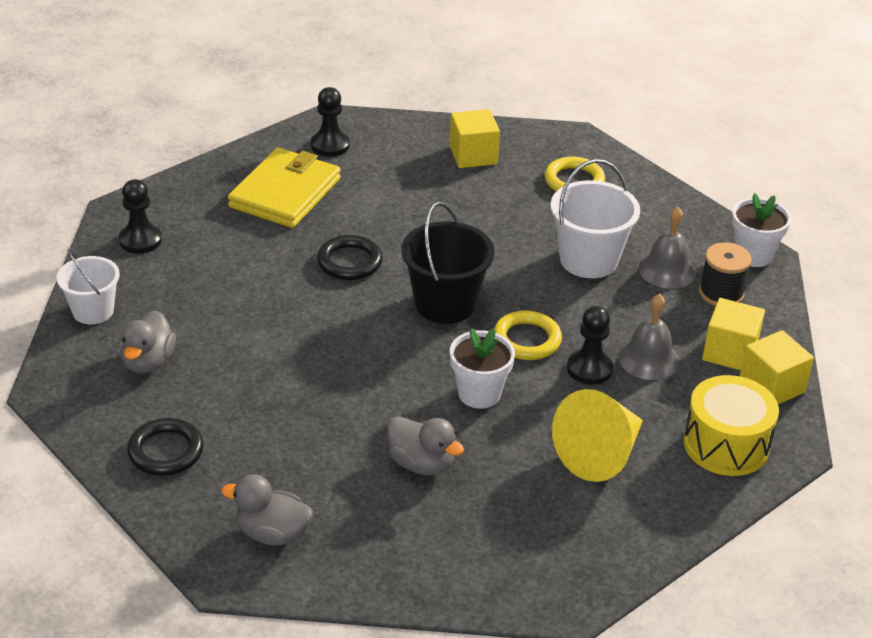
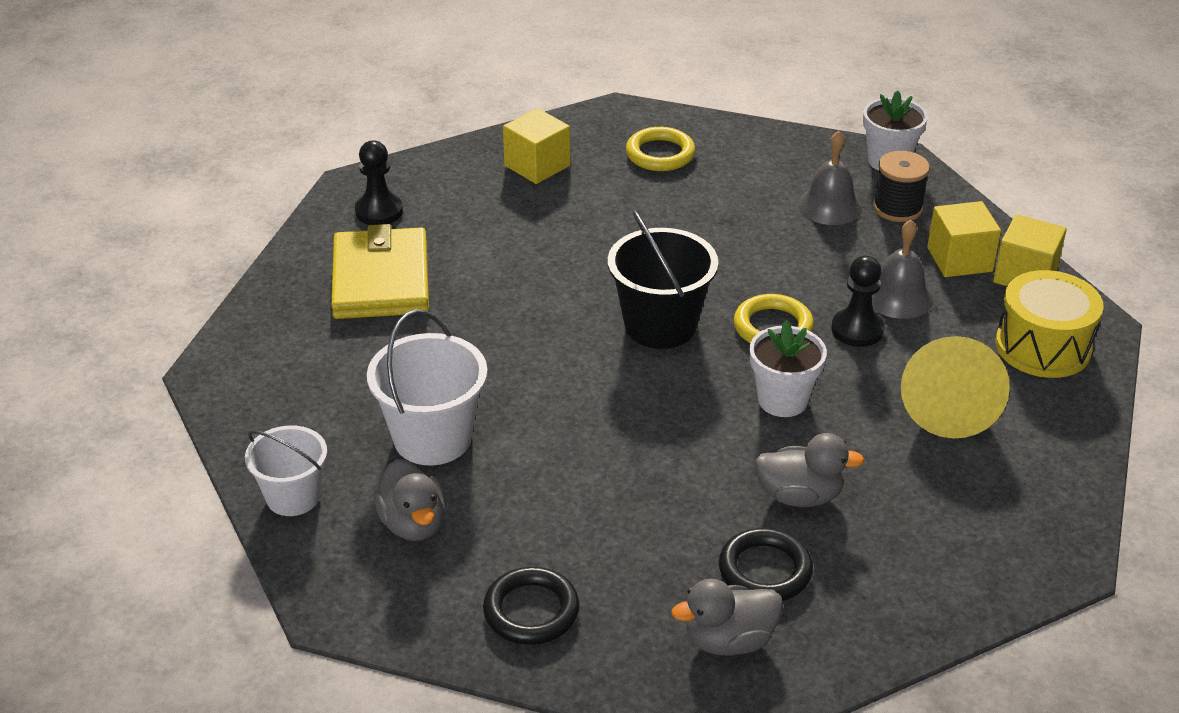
camera: 30 degrees left, 0 degrees up
(140, 240) = (269, 396): black pawn -> none
(349, 262) = (522, 323): black ring -> black ring (765, 570)
(588, 260) = (750, 225): white bucket -> white bucket (432, 438)

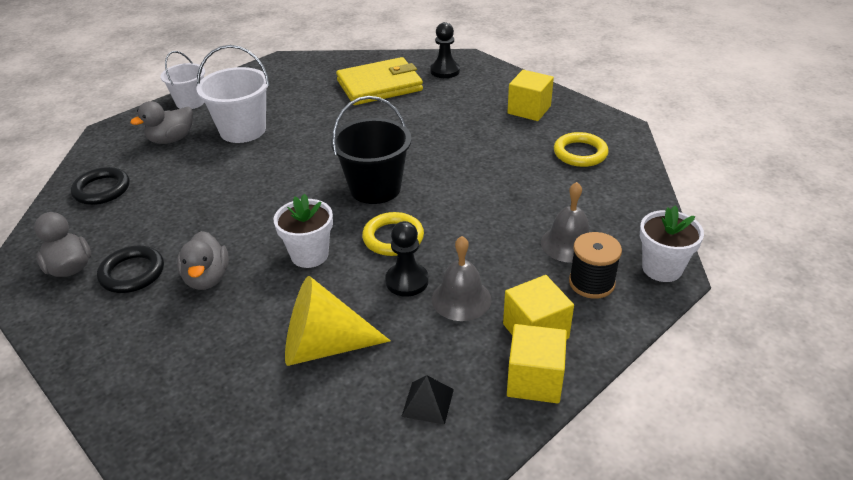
camera: 75 degrees right, 0 degrees up
(1043, 347) = (428, 402): yellow drum -> black pyramid

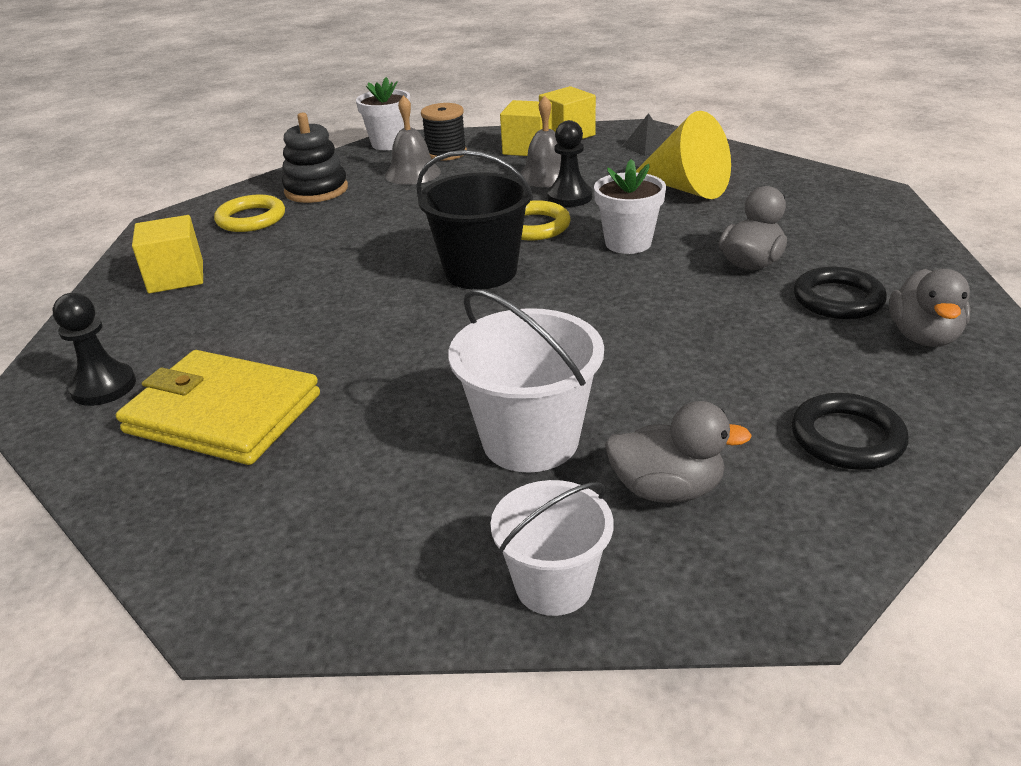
camera: 135 degrees left, 5 degrees down
(597, 192) = (316, 190): none -> black stacking toy

